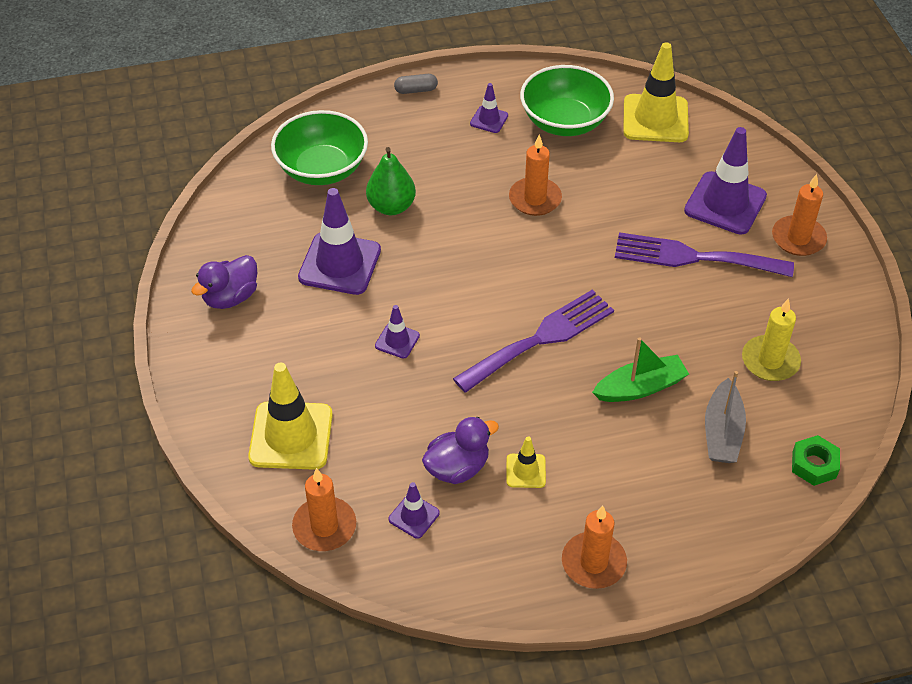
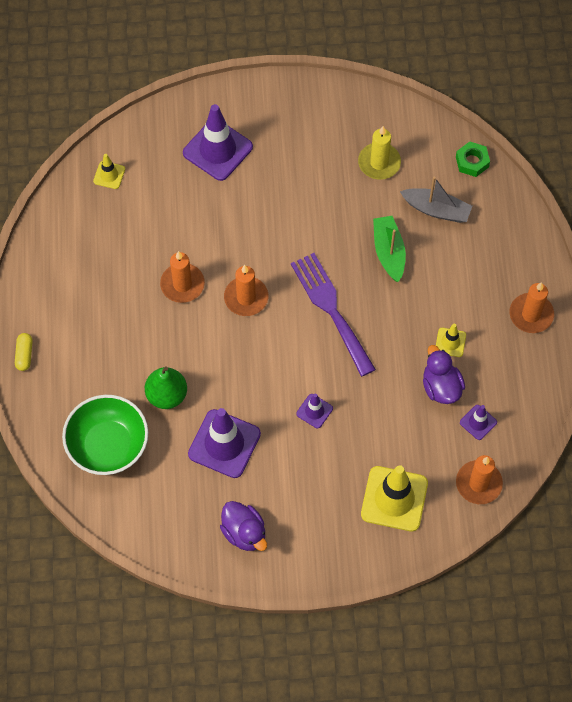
camera: 80 degrees left, 15 degrees up
(416, 90) = (24, 355): grey capsule -> yellow capsule
(489, 119) = (78, 302): purple traffic cone -> none
(564, 121) = (95, 244): green bowl -> none
(655, 119) = (109, 175): yellow traffic cone -> yellow traffic cone, size x0.49
(693, 257) = (269, 186): purple fork -> none
(798, 238) = (265, 111): orange candle -> orange candle (246, 298)

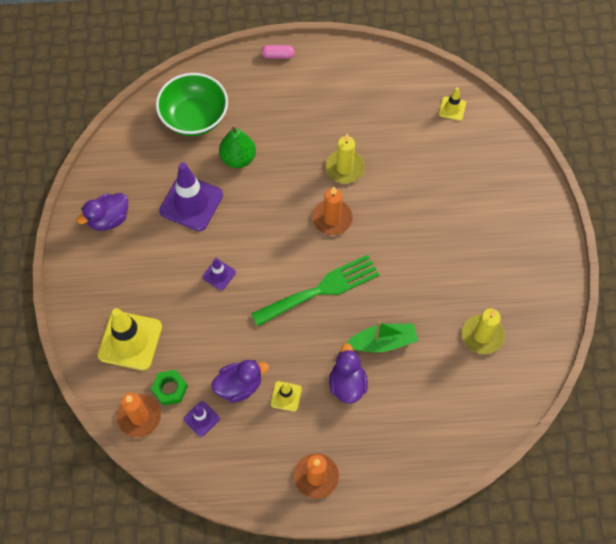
camera: 90 degrees right, 0 degrees up
(24, 355) = (278, 55): yellow capsule -> pink capsule
(182, 284) = (344, 168): orange candle -> yellow candle
(217, 150) = (485, 193): purple traffic cone -> none
(331, 309) = (321, 289): purple fork -> green fork
(434, 285) = (347, 384): none -> purple duck
(436, 210) = (432, 388): grey boat -> none
(472, 162) = (490, 426): green nut -> green nut (170, 389)

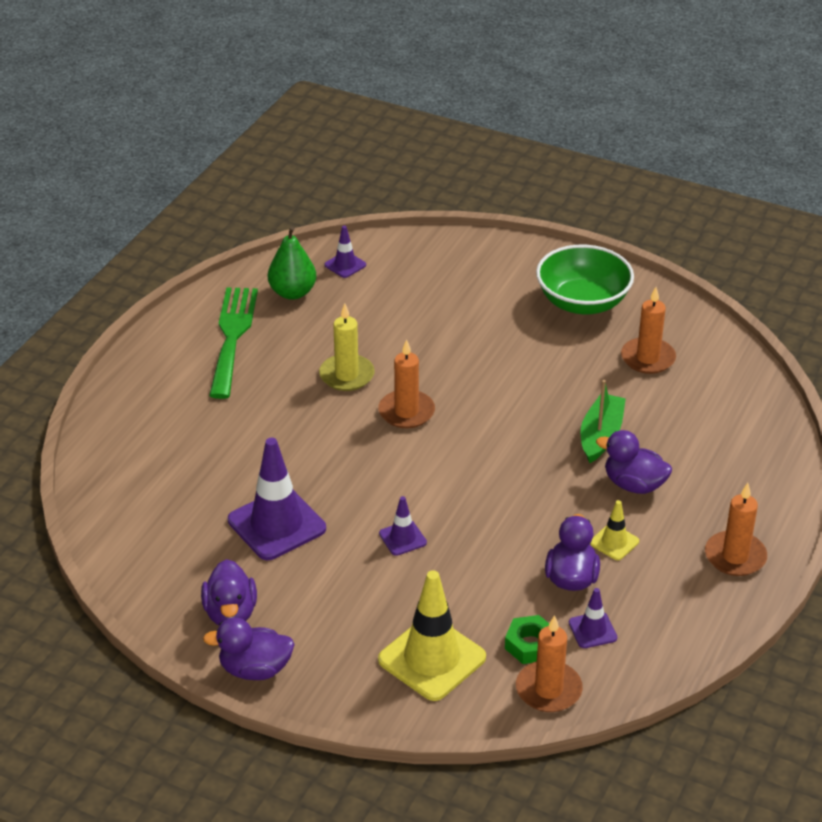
camera: 60 degrees left, 25 degrees down
(74, 255) = (255, 669): none -> purple duck
(194, 117) = (151, 474): green bowl -> green bowl (582, 302)
(238, 158) = (250, 458): green pear -> green pear (292, 292)
(278, 55) = (134, 367): pink capsule -> none
(321, 289) = (494, 458): green fork -> green fork (232, 336)
(452, 109) = (345, 265): yellow traffic cone -> purple traffic cone
(482, 335) = (648, 358): yellow candle -> orange candle

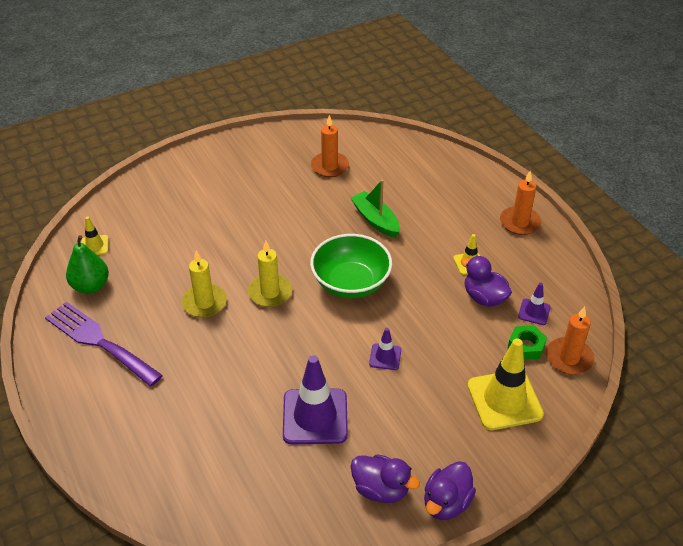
camera: 55 degrees left, 5 degrees up
(232, 336) = (99, 341): green fork -> purple fork
(345, 265) = (94, 246): purple traffic cone -> yellow traffic cone
(406, 412) = (270, 292): orange candle -> yellow candle
(582, 302) = (253, 164): green bowl -> green bowl (351, 283)
(634, 484) = (429, 229): purple duck -> none

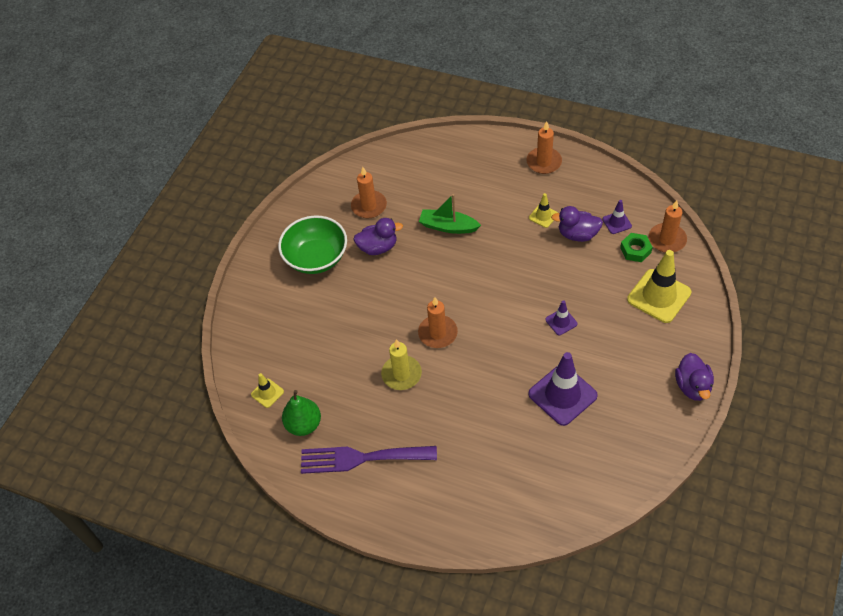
camera: 35 degrees left, 10 degrees up
(270, 292) = (438, 333): yellow candle -> orange candle
(351, 283) = (483, 286): green bowl -> green bowl (316, 258)
(381, 489) = (649, 408): purple duck -> purple duck (378, 247)

